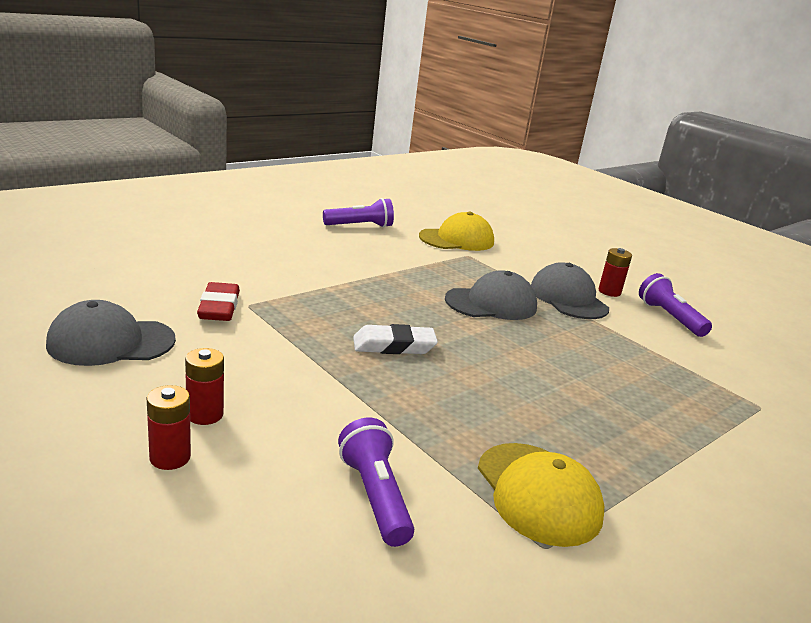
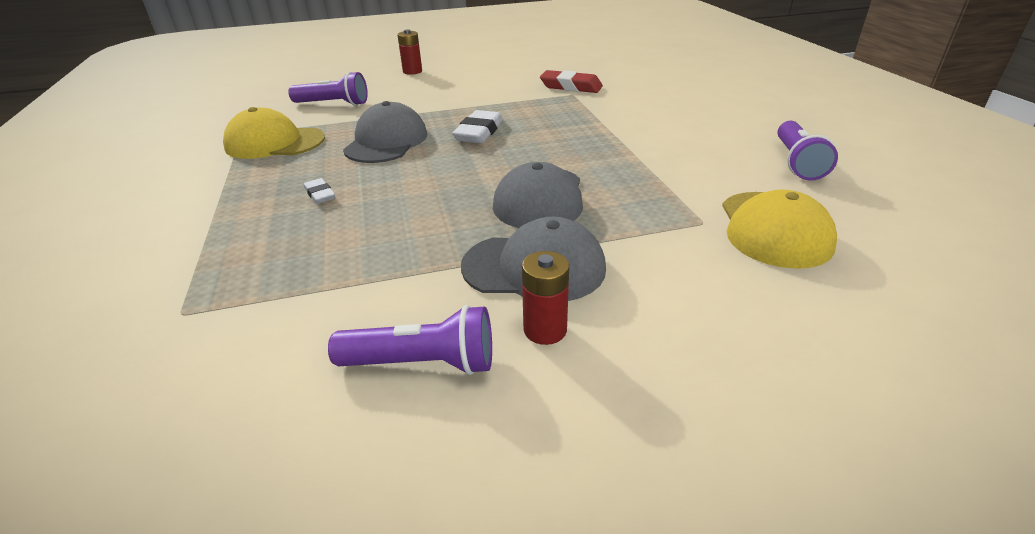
camera: 120 degrees right, 10 degrees up
(111, 342) = (533, 63): grey cap -> grey cap (386, 141)
(205, 414) = (441, 78): red battery -> none
(593, 404) = (320, 194): none -> white eraser

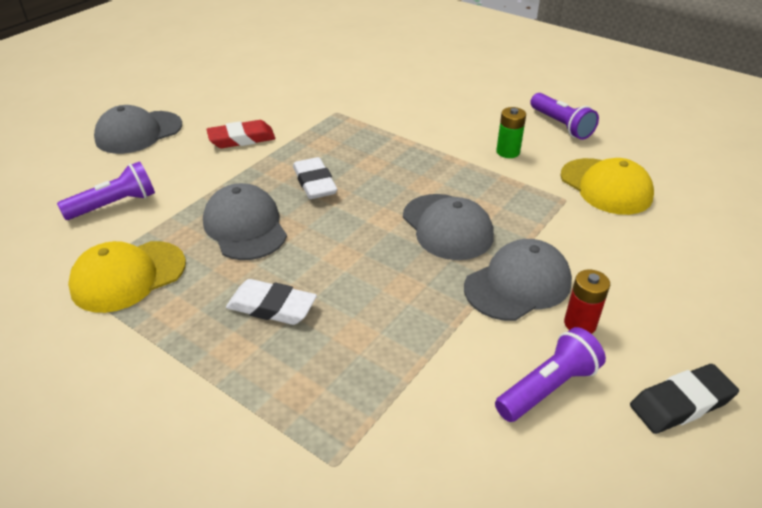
camera: 40 degrees left, 5 degrees up
(320, 194) = (272, 307): white eraser -> white eraser, size x1.77
(412, 71) = (138, 132): red battery -> grey cap
(541, 472) = (681, 403): none -> black eraser
(571, 87) = (323, 103): red eraser -> red eraser (242, 139)
(695, 165) = (508, 152): none -> green battery

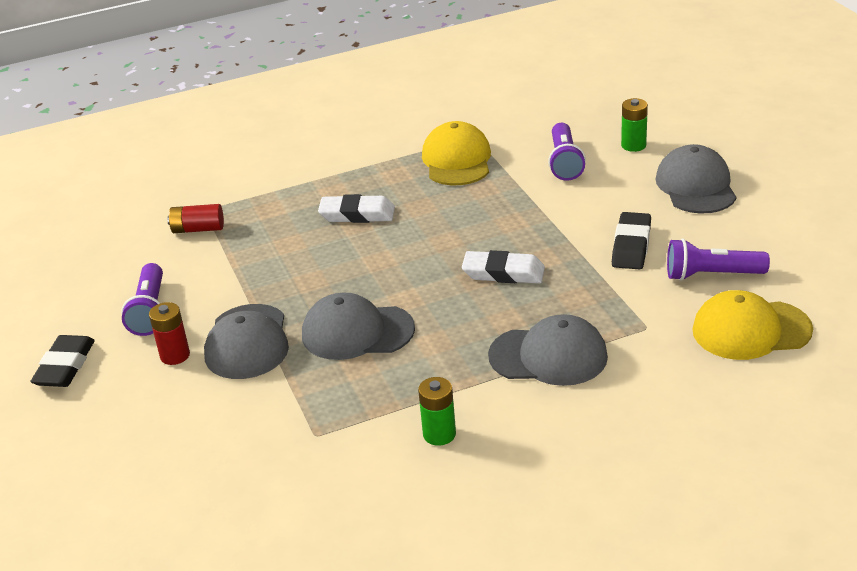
camera: 125 degrees right, 5 degrees down
(71, 176) = (633, 145): none -> green battery
(242, 139) = (631, 246): red eraser -> black eraser
(245, 226) = (469, 220): grey cap -> grey cap (548, 356)
(272, 307) = (357, 214): white eraser -> white eraser turned 45 degrees clockwise
(381, 444) = (198, 229): none -> red battery
(561, 125) = (455, 519): purple flashlight -> purple flashlight (711, 275)
(606, 186) = (303, 481): yellow cap -> yellow cap (751, 330)

